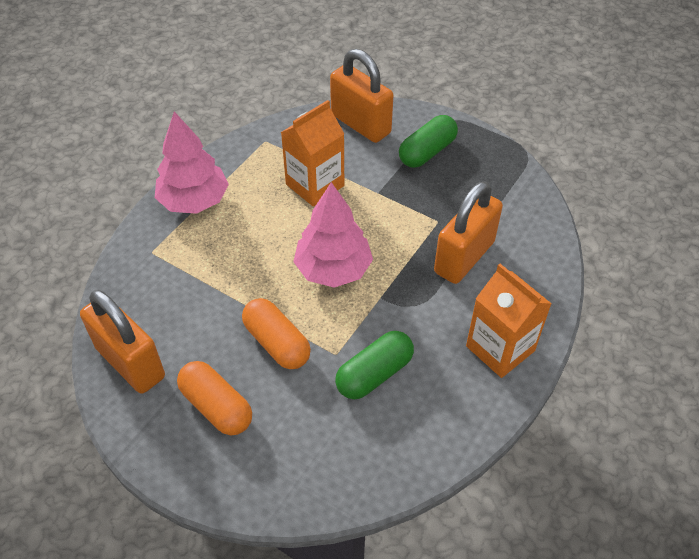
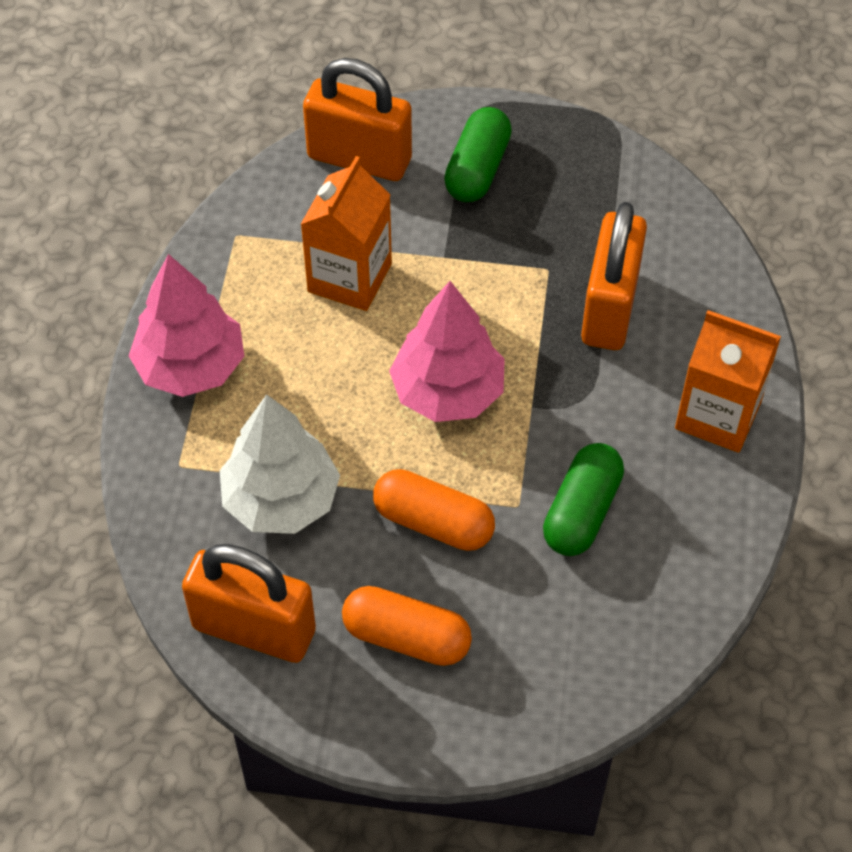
camera: 25 degrees left, 5 degrees up
(195, 293) = (281, 500): none -> white tree

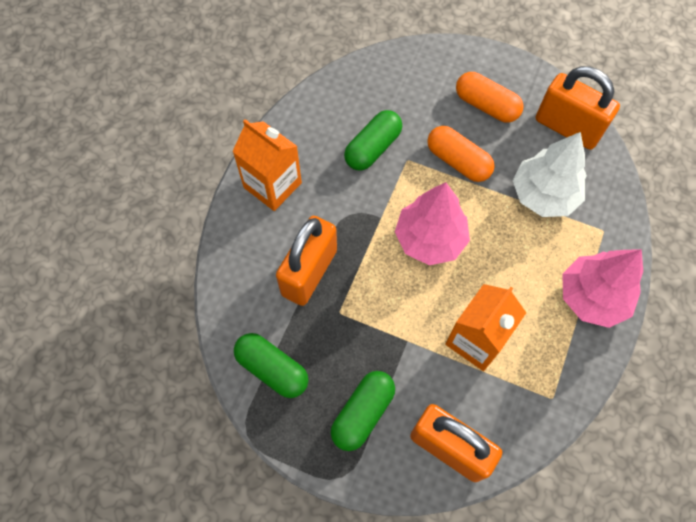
camera: 165 degrees left, 10 degrees up
(610, 189) = (272, 369): none -> green capsule

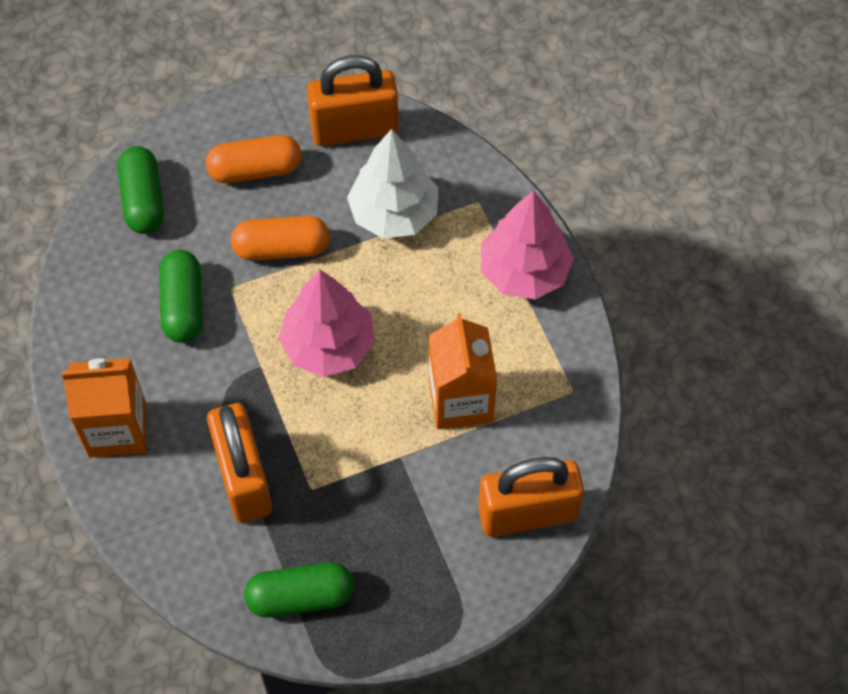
camera: 45 degrees left, 5 degrees down
(362, 413) = (423, 556): green capsule -> green capsule (143, 200)

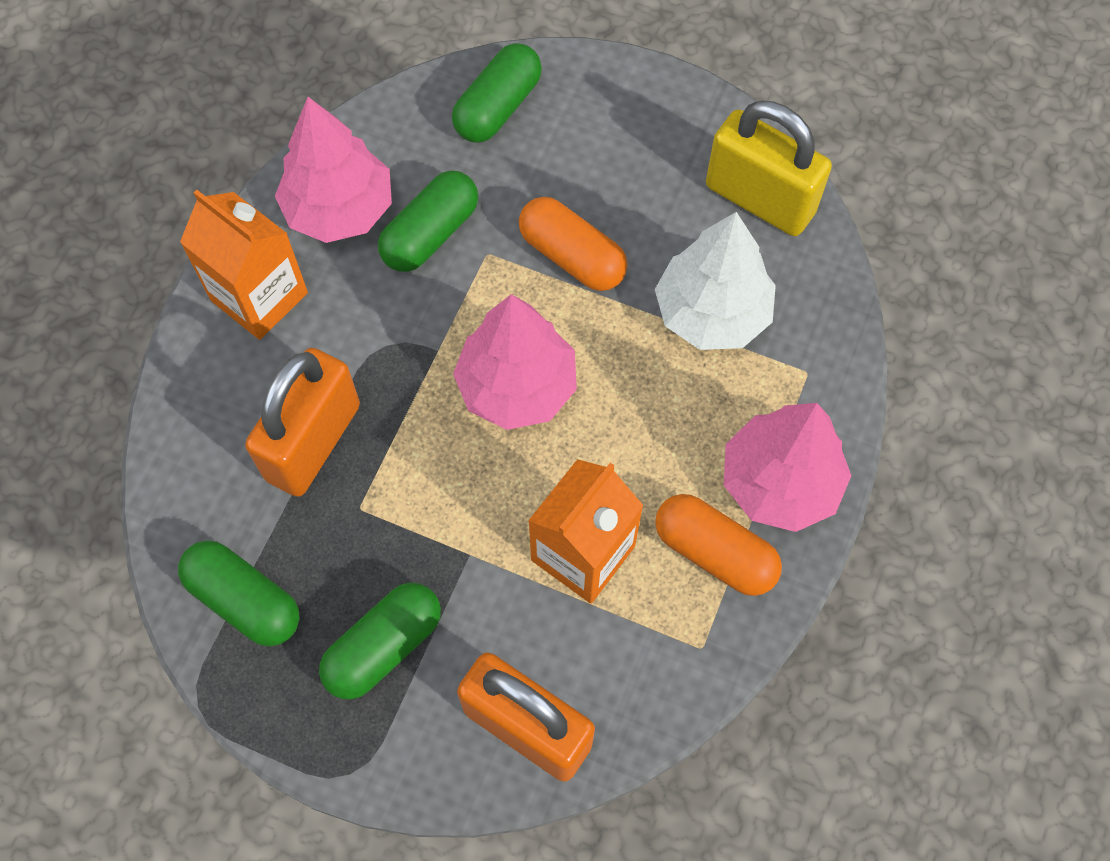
camera: 45 degrees right, 5 degrees up
(110, 338) = (339, 209): none -> pink tree
(255, 170) = (626, 162): orange capsule -> orange capsule (714, 552)
(354, 129) = (759, 199): orange padlock -> yellow padlock
(406, 546) = (384, 647): none -> green capsule

